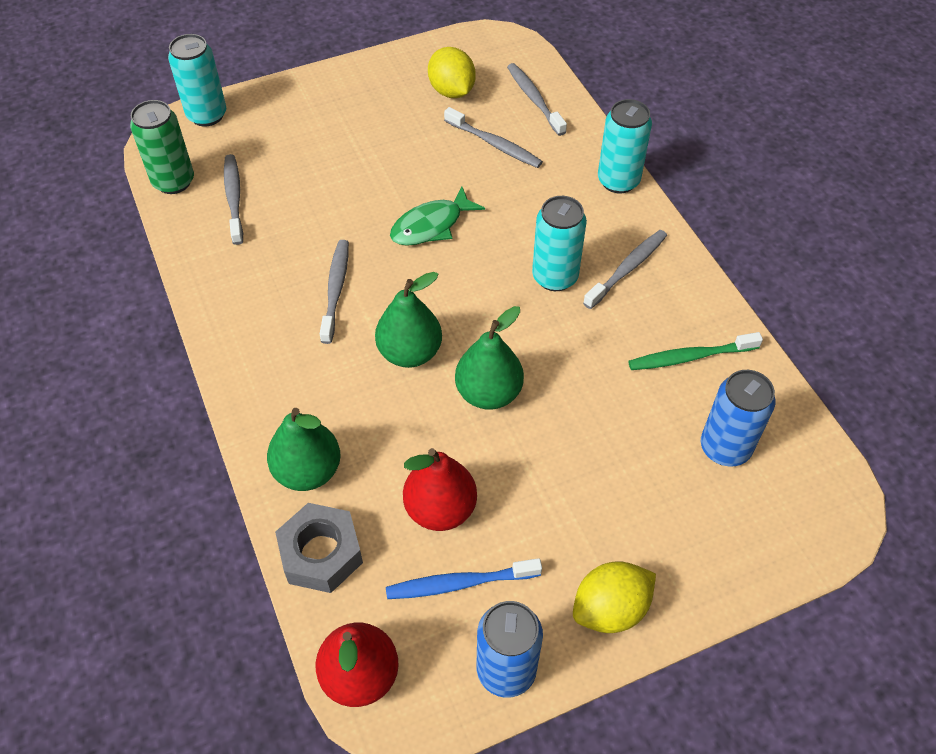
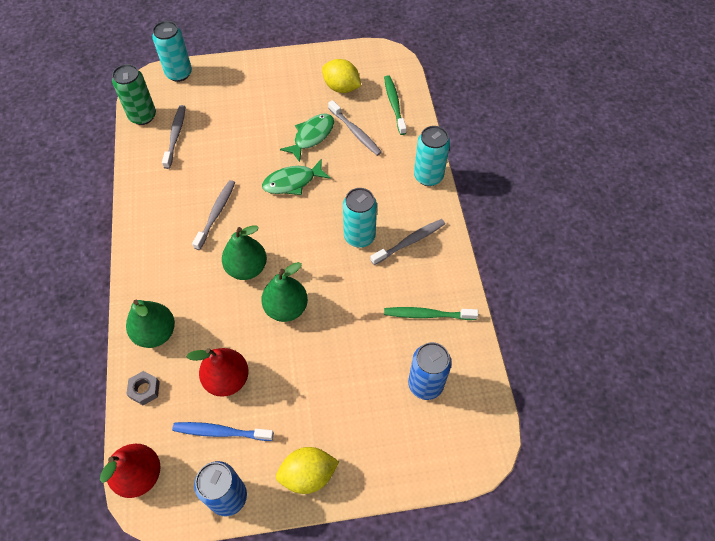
camera: 15 degrees right, 5 degrees up
(321, 553) = (144, 390): grey nut -> grey nut, size x0.58
(435, 161) = (311, 136): none -> green fish
(452, 91) = (341, 87): yellow lemon -> yellow lemon turned 45 degrees counterclockwise
(534, 99) = (394, 104): grey toothbrush -> green toothbrush

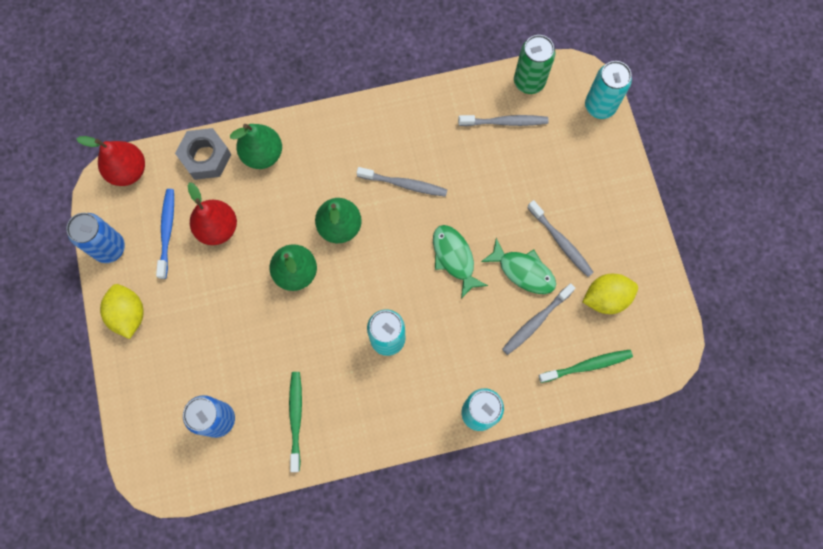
camera: 85 degrees right, 15 degrees up
(144, 390) = (205, 157): grey nut -> grey nut, size x1.73
(341, 87) = (606, 298): yellow lemon -> yellow lemon turned 45 degrees clockwise
(410, 241) = (385, 395): grey toothbrush -> grey toothbrush (561, 242)

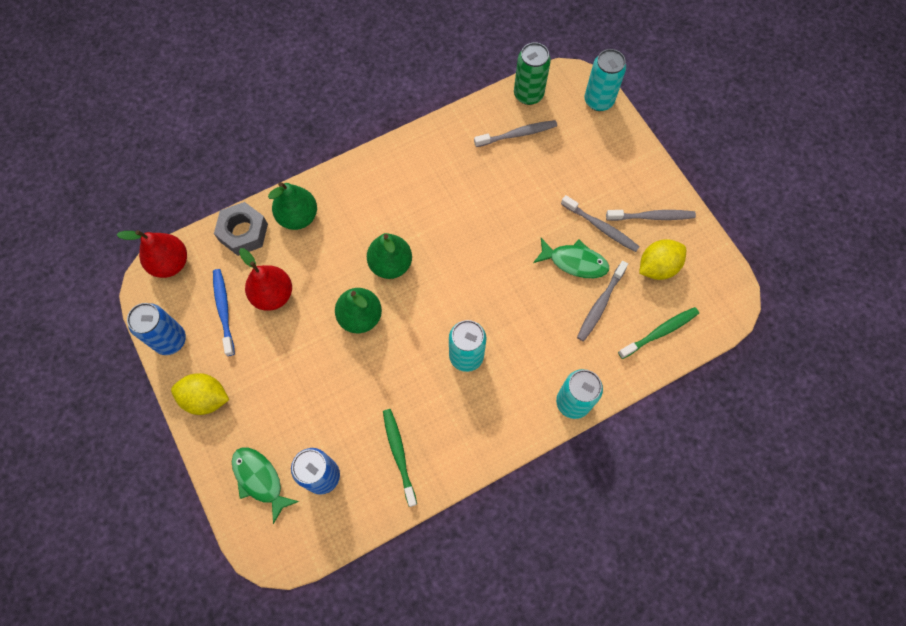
camera: 15 degrees left, 5 degrees down
(129, 314) = (206, 398): yellow lemon -> yellow lemon turned 45 degrees counterclockwise
(404, 184) = (441, 211): grey toothbrush -> grey toothbrush (652, 217)
(454, 258) = (507, 266): green fish -> green fish (260, 480)

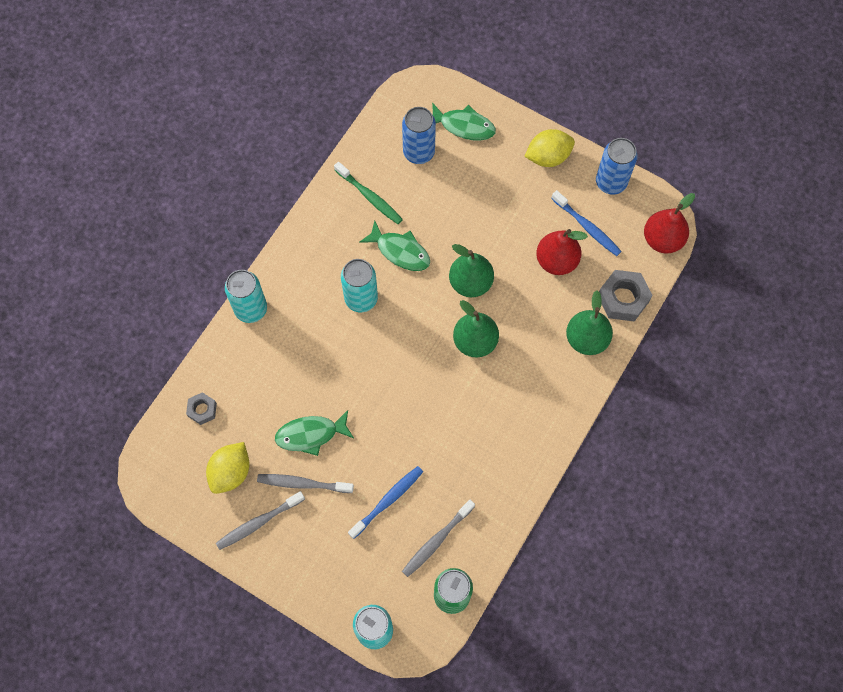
camera: 150 degrees right, 0 degrees up
(404, 382) = (400, 251): none -> green fish
(539, 180) = (388, 500): none -> blue toothbrush
(600, 304) = (267, 406): grey toothbrush -> none
(660, 332) = (202, 410): green toothbrush -> grey nut

